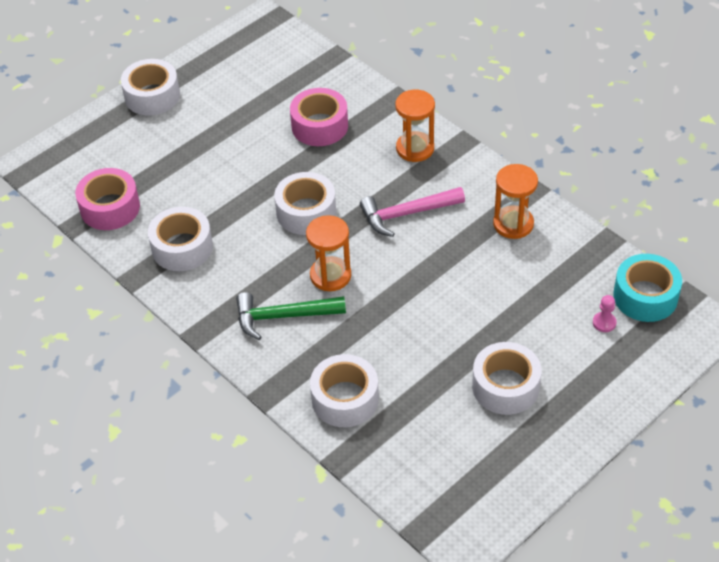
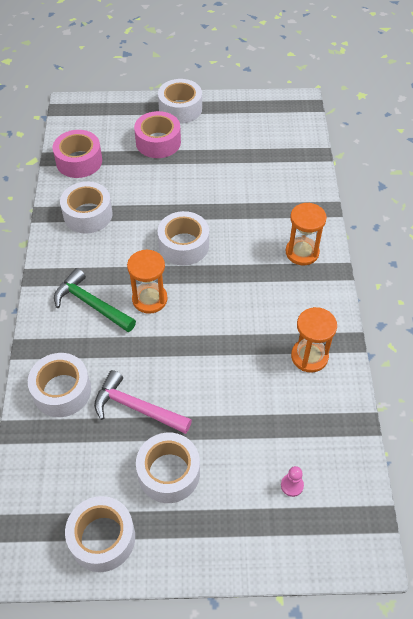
camera: 40 degrees right, 5 degrees up
(319, 126) = (257, 194): pink tape -> pink tape (158, 142)
(406, 214) = (244, 294): pink hammer -> pink hammer (136, 408)
(510, 469) = (102, 538): none -> white tape
(645, 296) = (346, 491): turquoise tape -> none

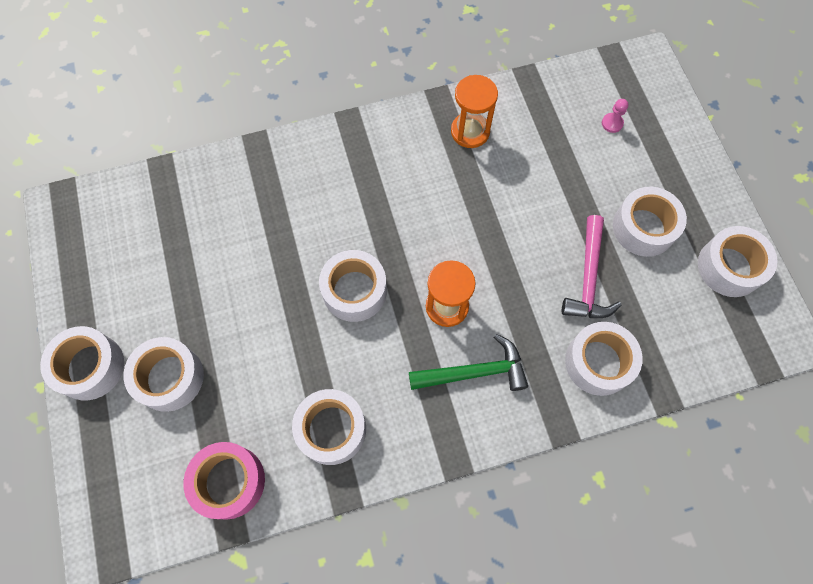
camera: 105 degrees left, 15 degrees up
(91, 304) = (474, 372): green hammer -> green hammer turned 120 degrees counterclockwise
(158, 142) = (169, 377): pink tape -> white tape
(302, 252) = (332, 161): orange hourglass -> none

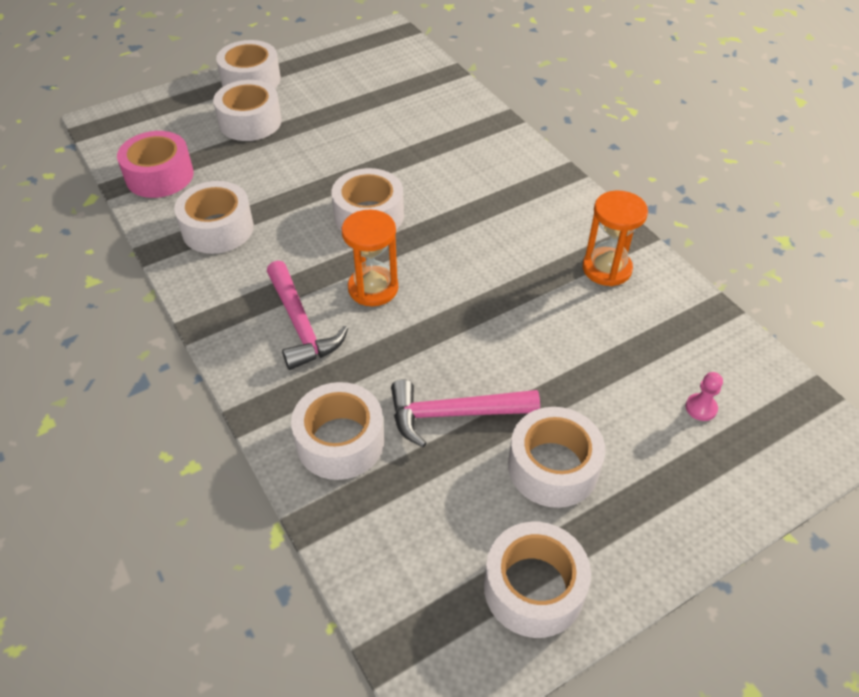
camera: 75 degrees right, 20 degrees down
(474, 372) = (301, 325): green hammer -> pink hammer

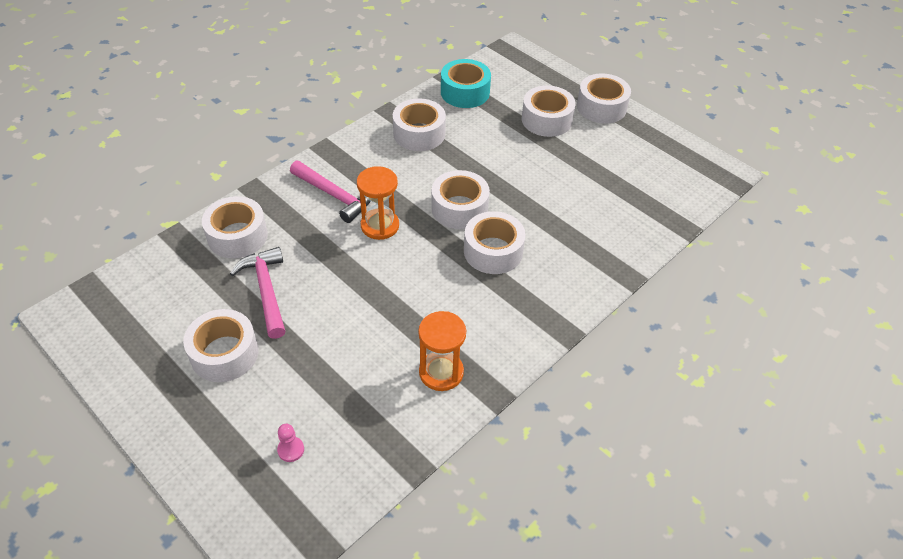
camera: 75 degrees right, 0 degrees up
(159, 176) = (465, 92): pink tape -> turquoise tape
(301, 325) = (335, 196): pink hammer -> pink hammer turned 105 degrees counterclockwise
(533, 588) = (128, 352): white tape -> white tape (493, 251)

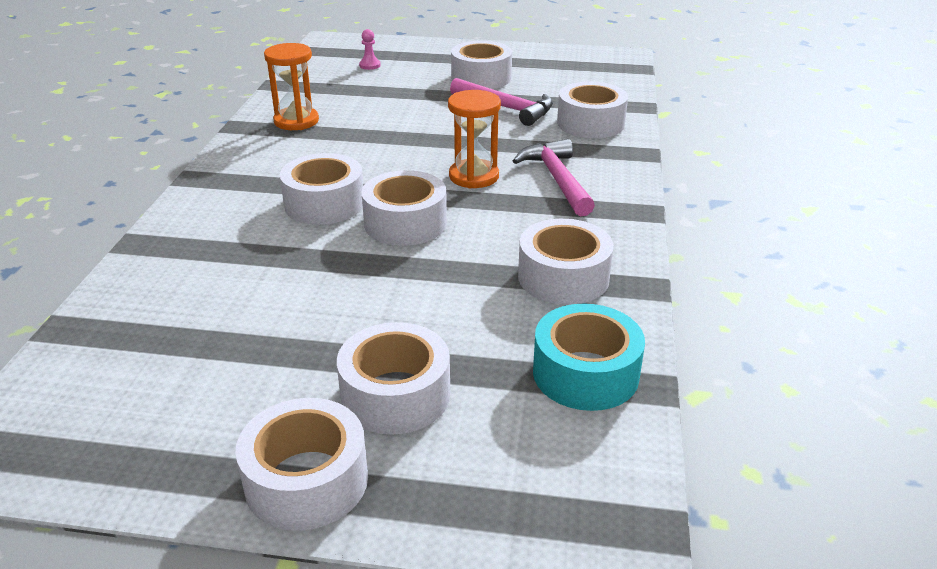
camera: 145 degrees right, 15 degrees down
(335, 196) = (557, 179): pink hammer -> pink hammer turned 75 degrees clockwise

